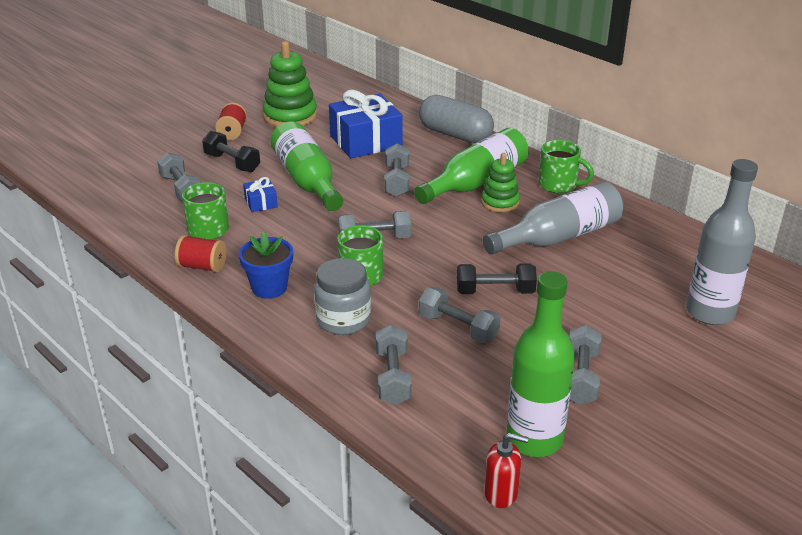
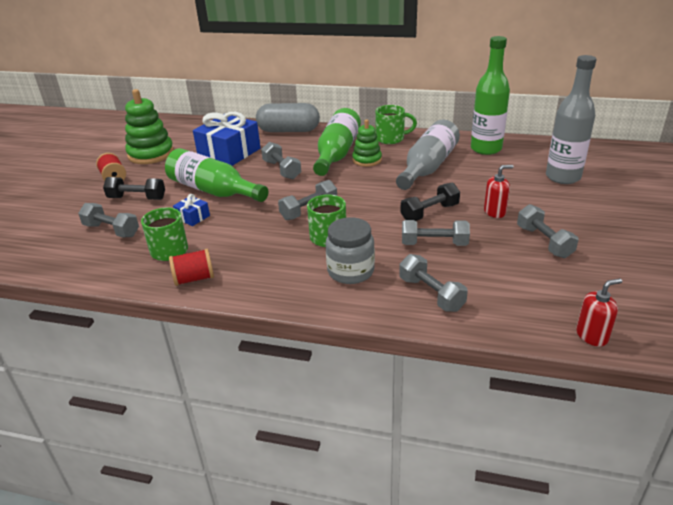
camera: 30 degrees left, 0 degrees up
(269, 288) = (268, 272): blue flower pot -> none
(534, 439) = (566, 291): green bottle -> green bottle (486, 149)
(569, 320) = (495, 212): none -> red soap dispenser

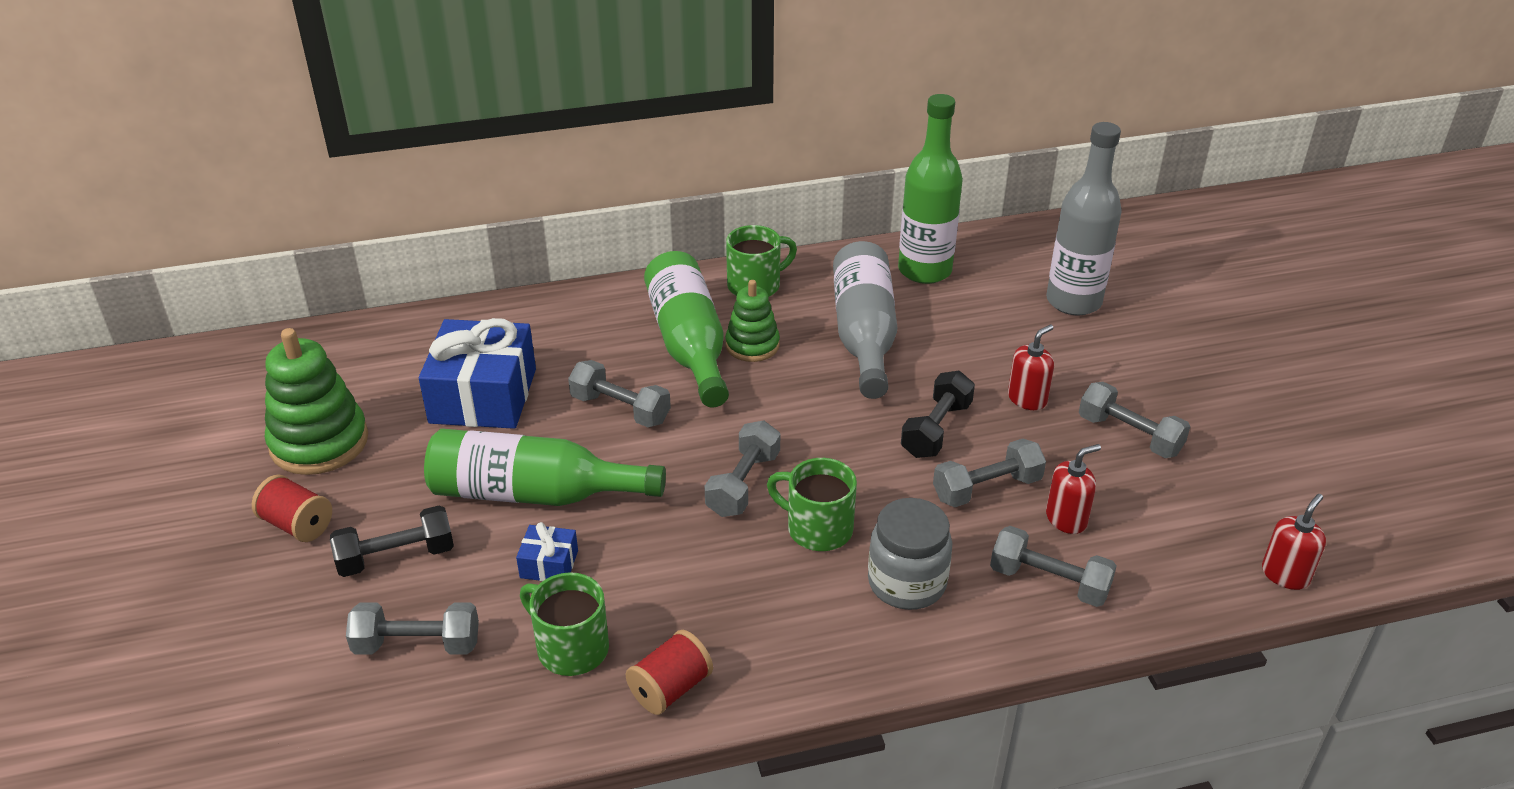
camera: 30 degrees left, 5 degrees up
(288, 131) = (553, 311): grey capsule -> none
(468, 269) = (1066, 519): none -> red soap dispenser

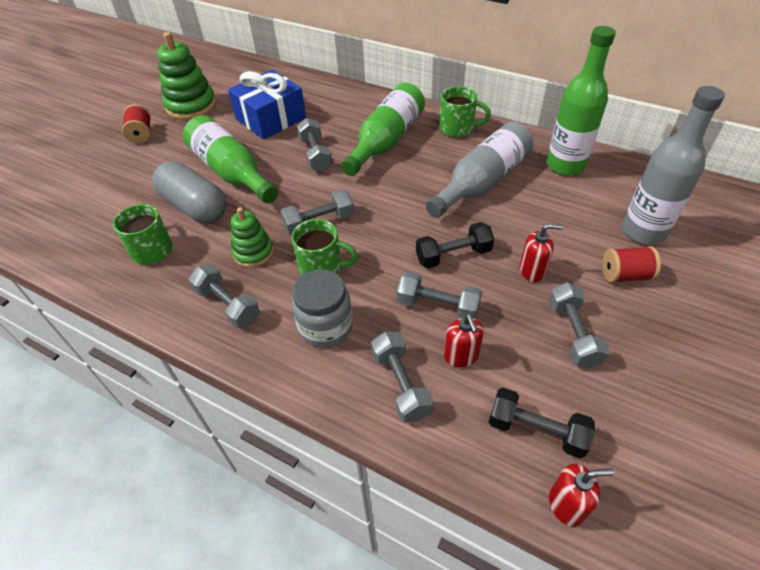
camera: 45 degrees right, 10 degrees up
(396, 557) = (152, 167): black dumbbell -> black dumbbell (536, 430)
(417, 644) = (109, 208): grey dumbbell -> grey dumbbell (228, 305)
(549, 564) = (195, 207): blue gift -> grey capsule
(670, 688) = (160, 297): red spool -> red spool (625, 275)
(752, 345) = (416, 157): green stacking toy -> green stacking toy (253, 252)
(817, 528) = (322, 267): green mug -> green mug turned 120 degrees clockwise
(1066, 519) = (461, 356): red soap dispenser -> red soap dispenser turned 60 degrees clockwise

